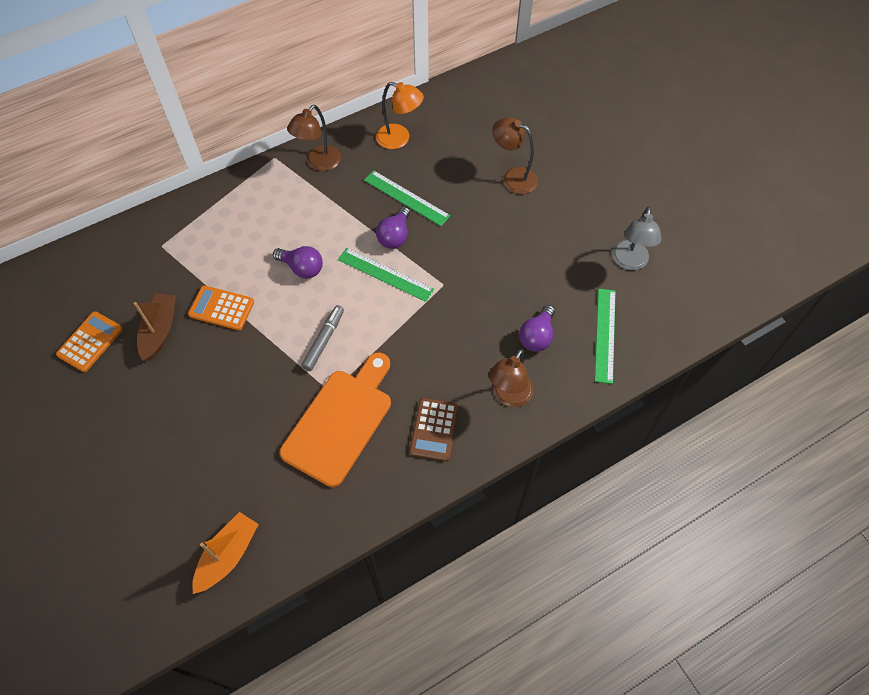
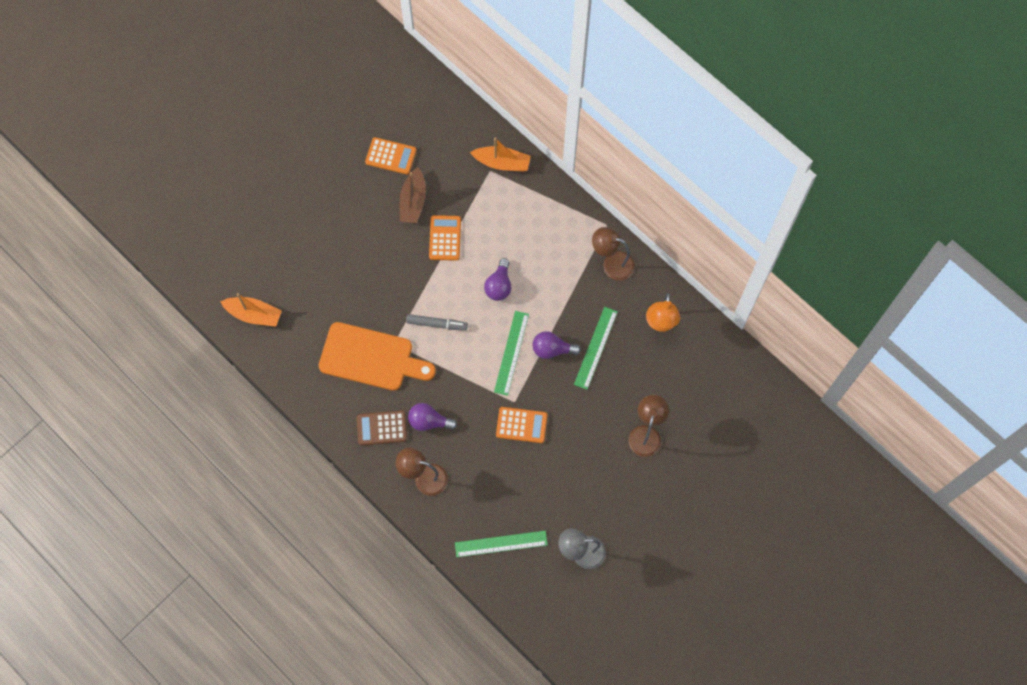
camera: 75 degrees right, 10 degrees up
(157, 232) = (502, 163): none -> orange boat
(160, 331) = (413, 201): brown boat -> brown boat turned 105 degrees clockwise
(472, 284) = (521, 425): none -> orange calculator
(537, 336) = (484, 488): purple light bulb -> purple light bulb (429, 421)

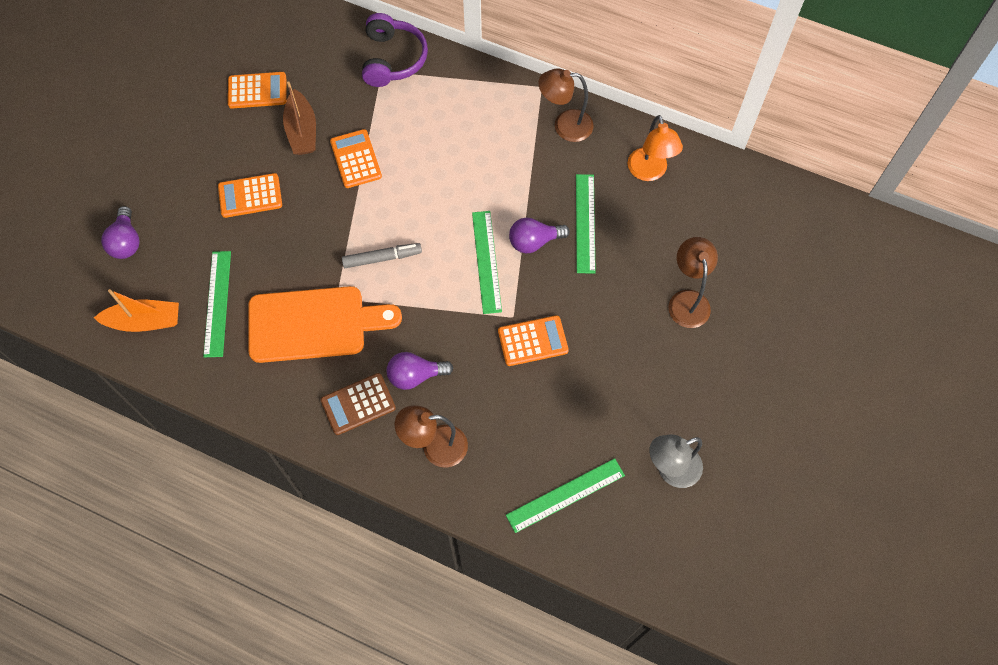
camera: 20 degrees left, 5 degrees down
(308, 318) = (217, 303): none -> green ruler
(358, 242) = (250, 196): none -> orange calculator
(499, 286) = (441, 191): purple light bulb -> purple light bulb (126, 242)
(502, 163) = (392, 59): orange boat -> purple headphones

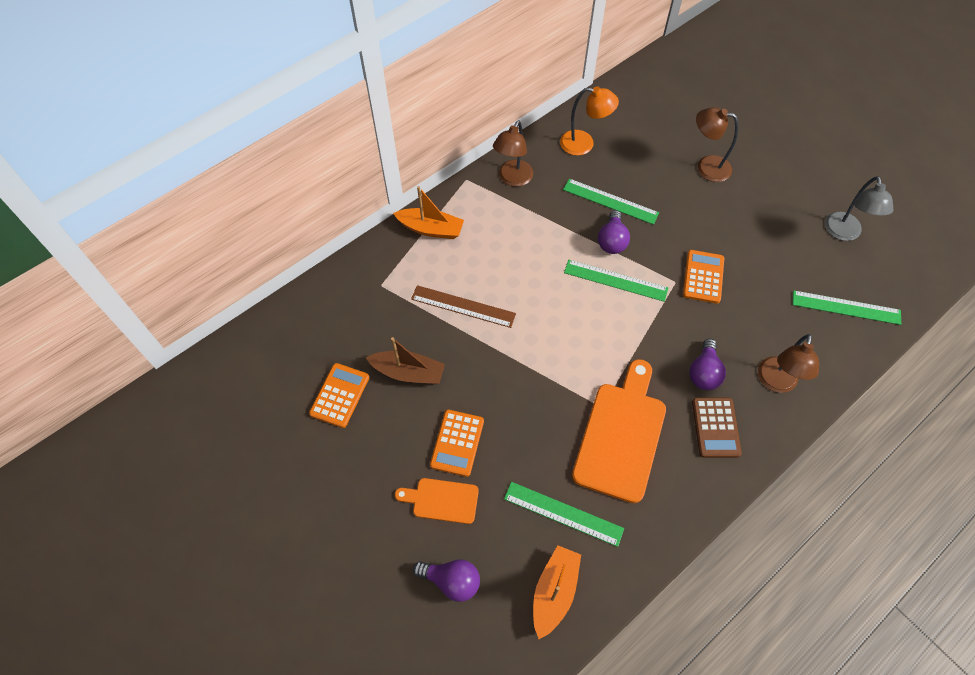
camera: 65 degrees left, 5 degrees down
(193, 206) = (442, 500): none -> orange cutting board
(356, 159) = (463, 339): orange calculator -> none
(382, 258) = (577, 356): grey marker -> none
(391, 144) = (463, 306): none -> brown ruler
(392, 59) = (373, 272): purple headphones -> none
(465, 83) = (430, 229): none -> orange boat
(565, 495) = (846, 307): green ruler -> green ruler turned 75 degrees counterclockwise

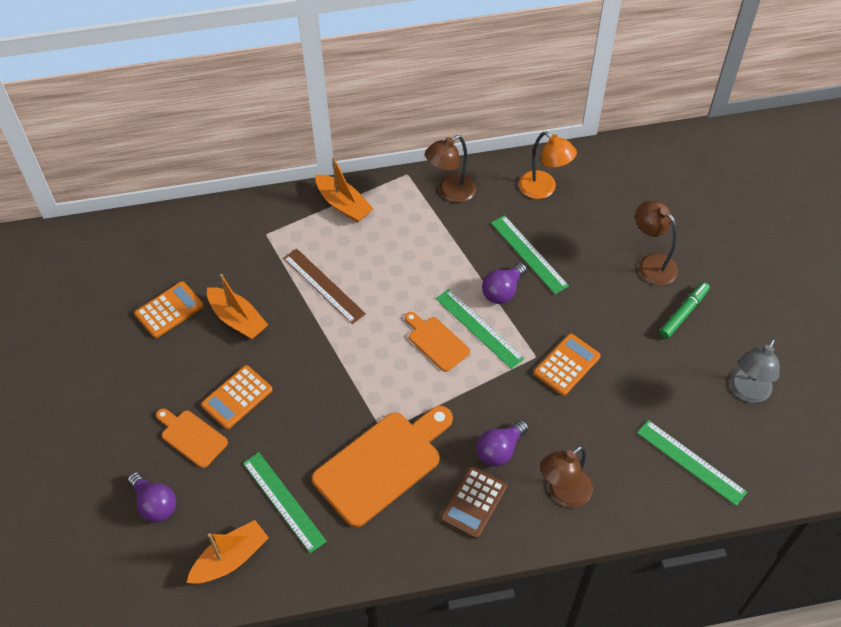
camera: 30 degrees right, 5 degrees down
(408, 372) = (237, 319): brown boat -> orange boat
(590, 308) = (436, 342): none -> orange cutting board
(756, 194) = (683, 313): none -> green marker

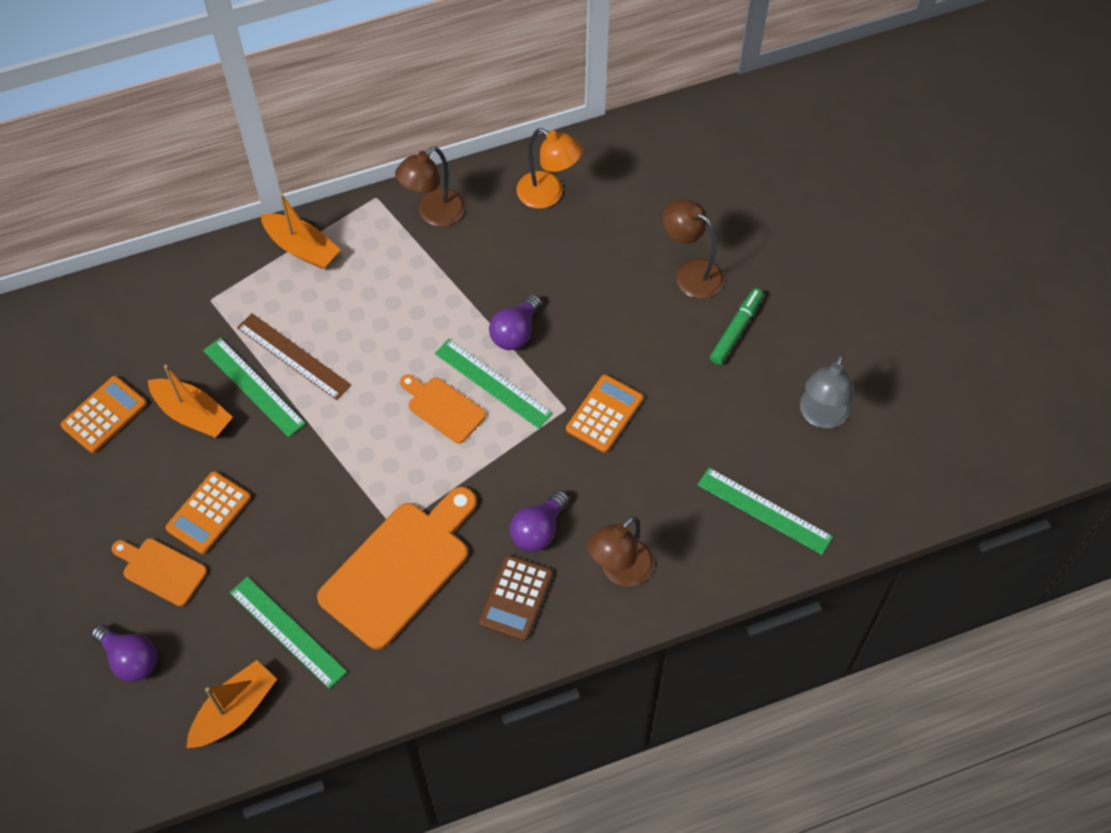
camera: 10 degrees left, 5 degrees up
(529, 254) = (541, 280): green ruler -> green ruler (254, 386)

